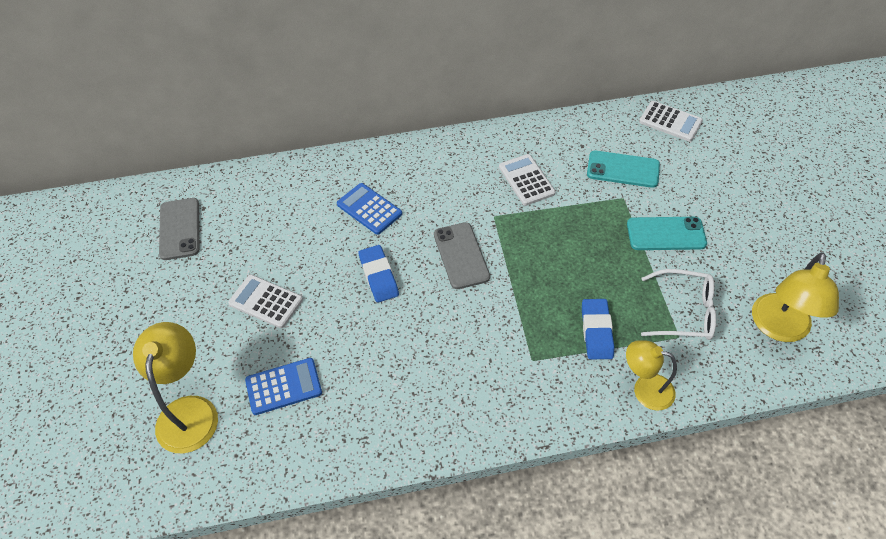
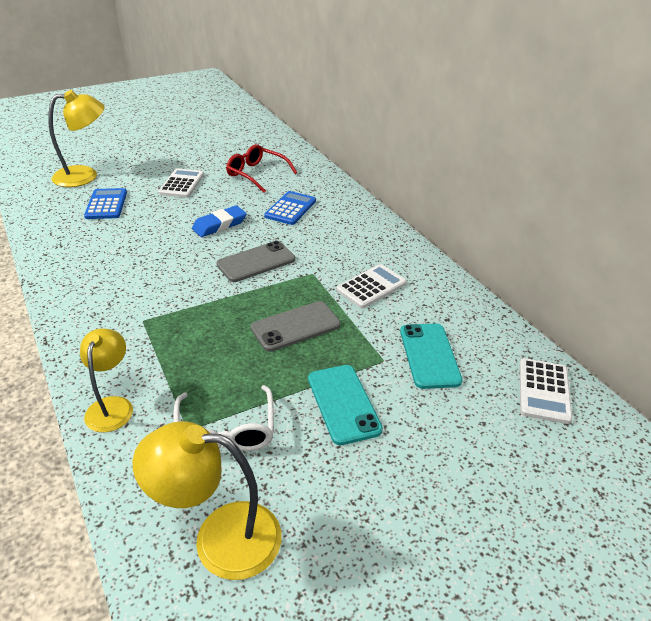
camera: 70 degrees right, 15 degrees down
(179, 229) = (238, 142): grey phone -> grey phone (295, 326)
(276, 225) = (256, 174): none -> red glasses
(283, 386) = (106, 204): blue calculator -> blue calculator turned 150 degrees counterclockwise
(596, 331) = (184, 360): blue eraser -> none

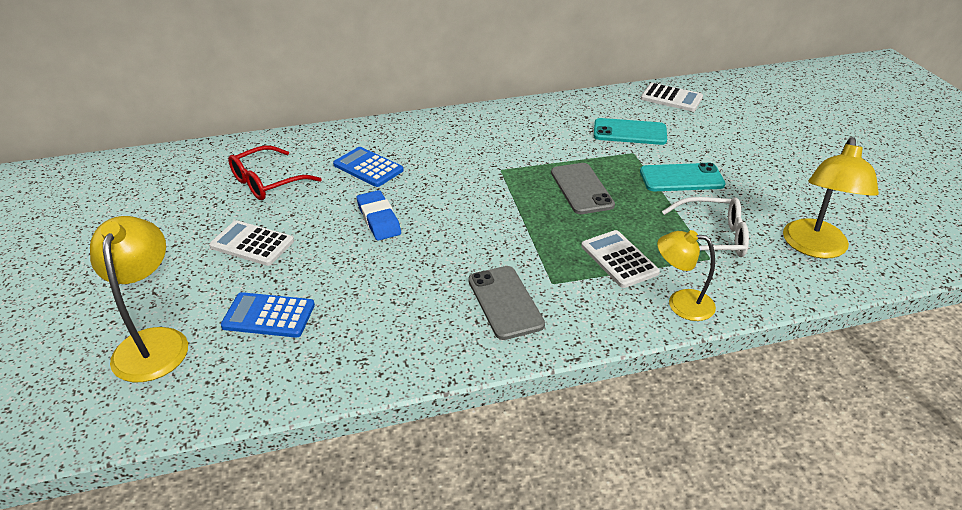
camera: 75 degrees left, 0 degrees up
(256, 262) = (468, 200): grey phone -> grey phone (505, 302)
(371, 287) = (532, 142): white calculator -> white calculator (619, 259)

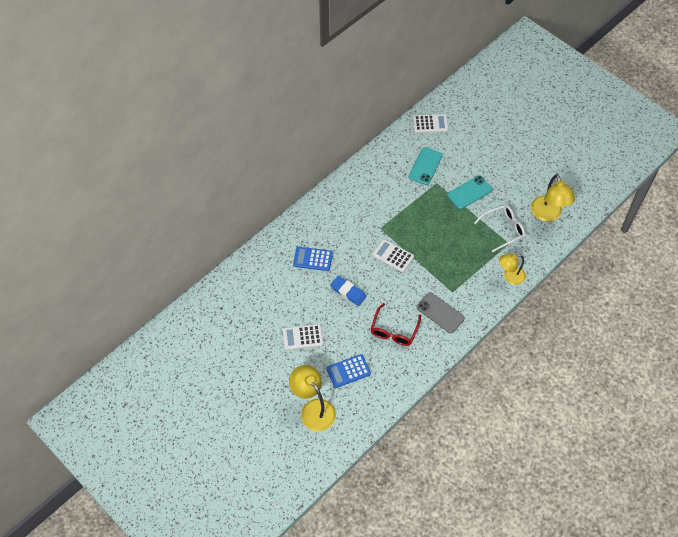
camera: 30 degrees left, 20 degrees up
(267, 182) = (271, 295): red glasses -> red glasses (394, 331)
(581, 189) = (428, 223): grey phone -> none
(619, 259) = (471, 263): white calculator -> white calculator (393, 256)
(629, 132) = (425, 166): turquoise phone -> turquoise phone turned 45 degrees counterclockwise

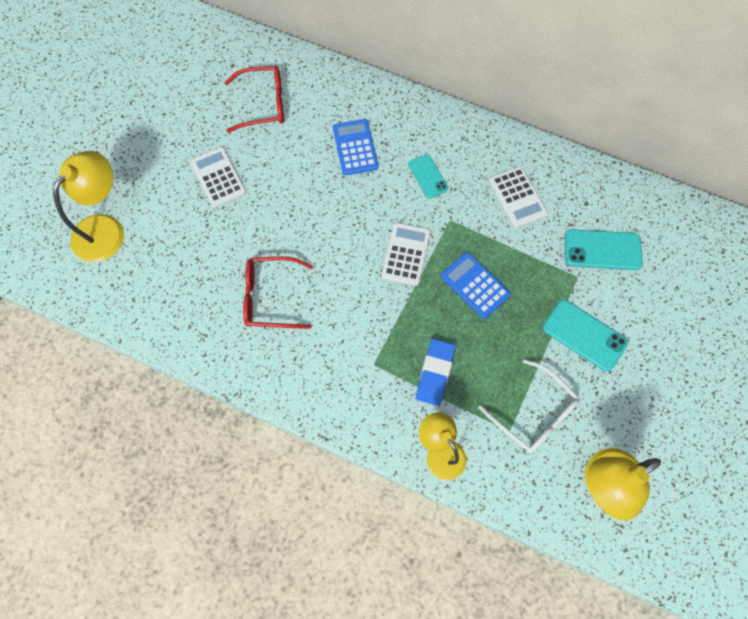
camera: 70 degrees right, 10 degrees up
(260, 298) = (263, 104): none -> red glasses
(348, 229) = (427, 176): none -> turquoise phone
(348, 292) = (316, 212): blue eraser -> blue eraser (435, 373)
(348, 371) = (180, 255): blue calculator -> blue calculator (475, 285)
(430, 124) = (693, 232): white calculator -> white calculator (517, 197)
(440, 313) = (327, 357): grey phone -> none

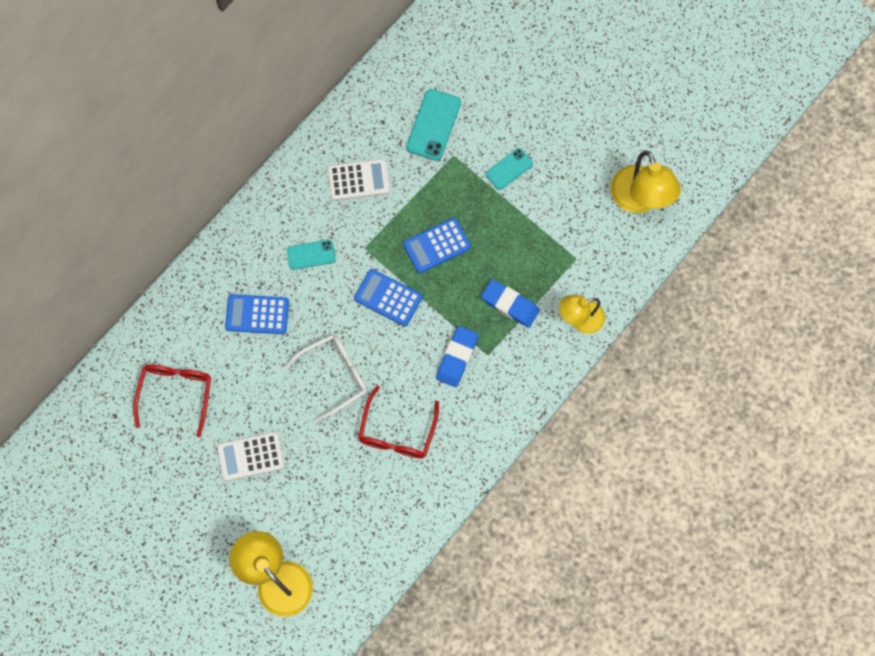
camera: 75 degrees left, 5 degrees up
(362, 334) = (457, 357): none -> blue eraser
(406, 254) = (388, 298): white calculator -> blue calculator
(534, 414) = (567, 233): white glasses -> white glasses (334, 376)
(584, 335) = (509, 169): turquoise phone -> turquoise phone, size x0.64

